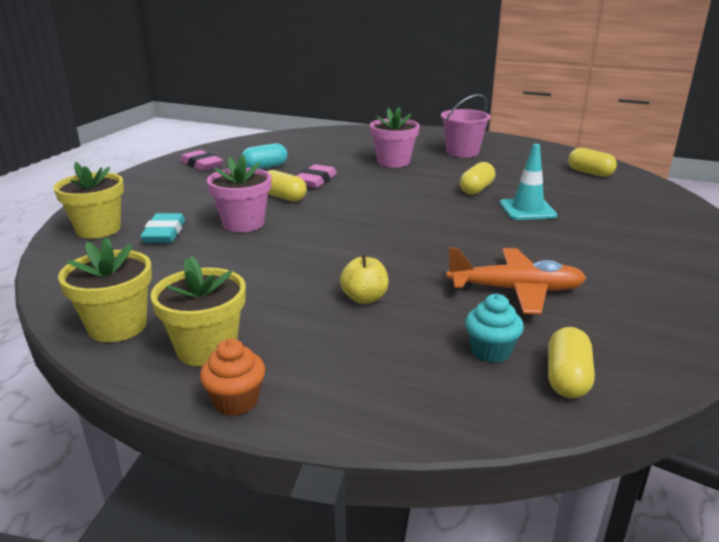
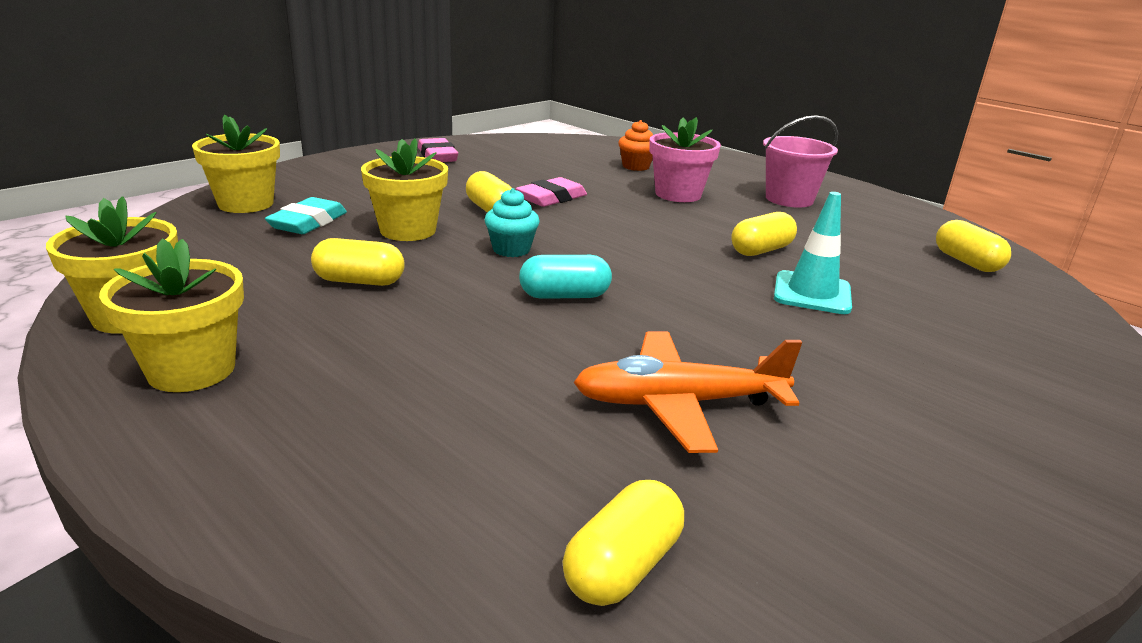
camera: 20 degrees right, 0 degrees up
(236, 401) = (143, 448): orange cupcake -> orange cupcake (636, 166)
(243, 223) = (408, 230): pink flower pot -> yellow flower pot
(251, 265) = (359, 281): none -> yellow capsule
(265, 167) = (507, 171): turquoise capsule -> turquoise capsule (564, 296)
(364, 298) = (450, 358): yellow apple -> none
(490, 351) = (546, 484): turquoise cupcake -> turquoise cupcake (511, 249)
(516, 290) = (678, 404): orange plane -> orange plane turned 150 degrees clockwise

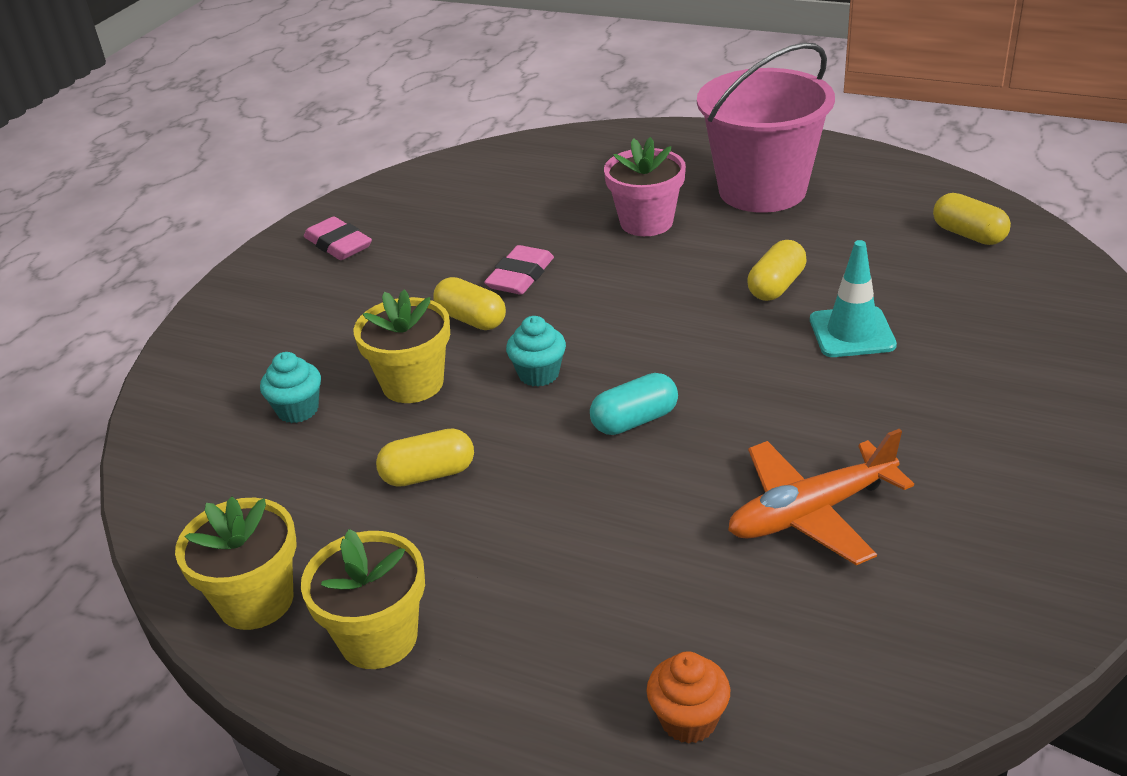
camera: 15 degrees left, 10 degrees up
(246, 204) = (201, 405): yellow flower pot -> none
(308, 222) = (298, 410): turquoise eraser -> turquoise cupcake
(622, 566) = (858, 678): yellow capsule -> none
(636, 166) = (572, 187): orange cupcake -> orange cupcake (688, 720)
(789, 199) = (762, 190): pink bucket -> pink bucket, size x1.63

